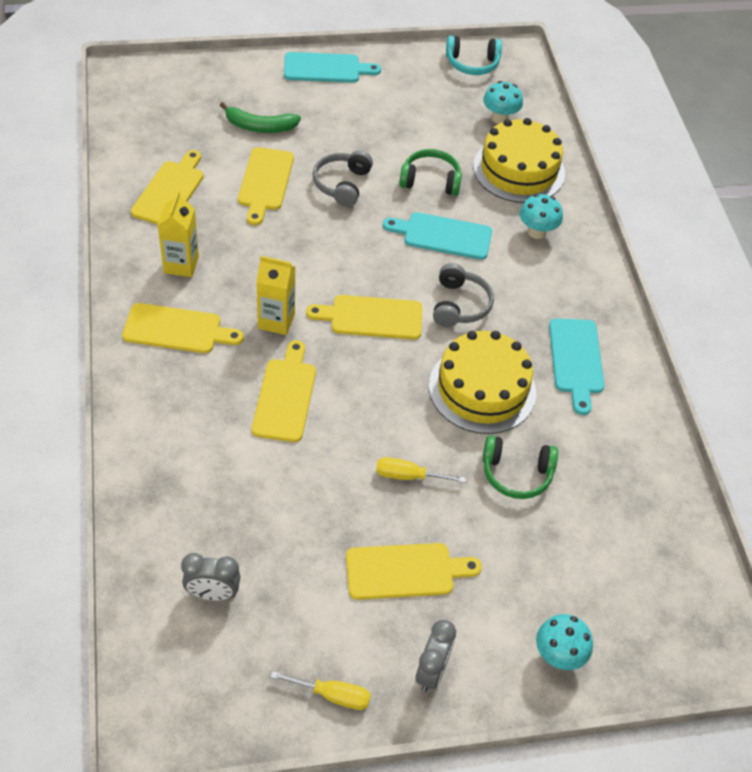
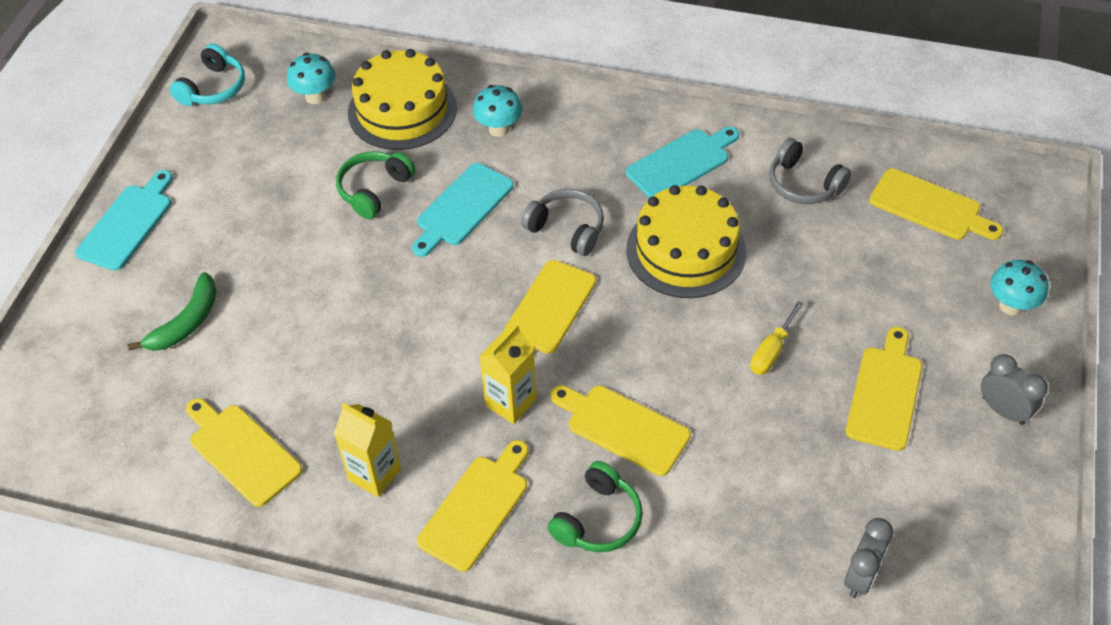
camera: 60 degrees left, 0 degrees up
(265, 182) = (285, 346): yellow cutting board -> yellow cutting board (929, 207)
(332, 695) = (1009, 503): yellow screwdriver -> none
(342, 184) = (333, 272): grey headphones -> grey headphones (803, 184)
(516, 473) = (800, 261): green headphones -> green headphones (598, 519)
(576, 360) = (681, 163): turquoise cutting board -> turquoise cutting board turned 60 degrees counterclockwise

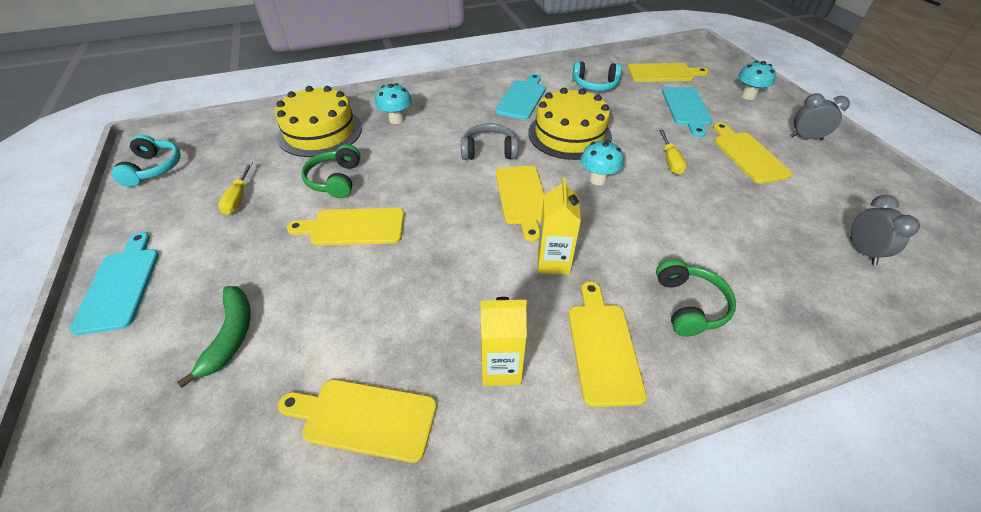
camera: 35 degrees left, 5 degrees down
(269, 169) = (238, 198): none -> yellow screwdriver
(315, 97) = (247, 146): turquoise mushroom -> turquoise mushroom (597, 179)
(462, 208) = (409, 166): turquoise cutting board -> turquoise cutting board (686, 108)
(623, 427) = (639, 240): yellow cutting board -> yellow cutting board (353, 227)
(803, 184) = (595, 85): grey headphones -> turquoise headphones

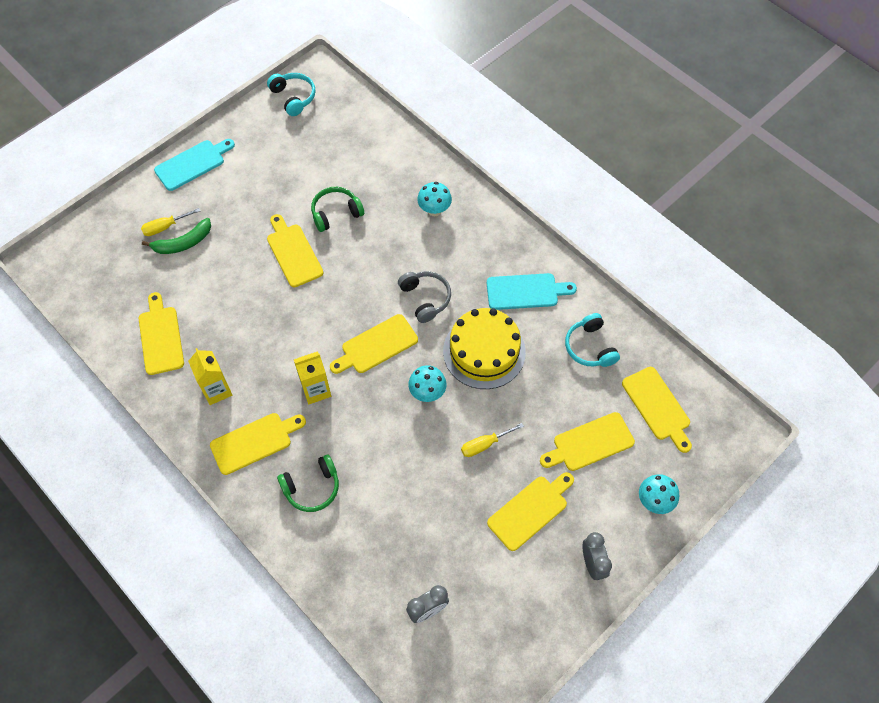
camera: 65 degrees right, 15 degrees up
(154, 168) = (293, 97): turquoise headphones -> turquoise headphones turned 90 degrees counterclockwise
(238, 198) = (288, 168): yellow screwdriver -> yellow screwdriver (165, 227)
(320, 132) = (388, 167): yellow cake -> none
(686, 108) = (590, 443): turquoise cutting board -> yellow cutting board

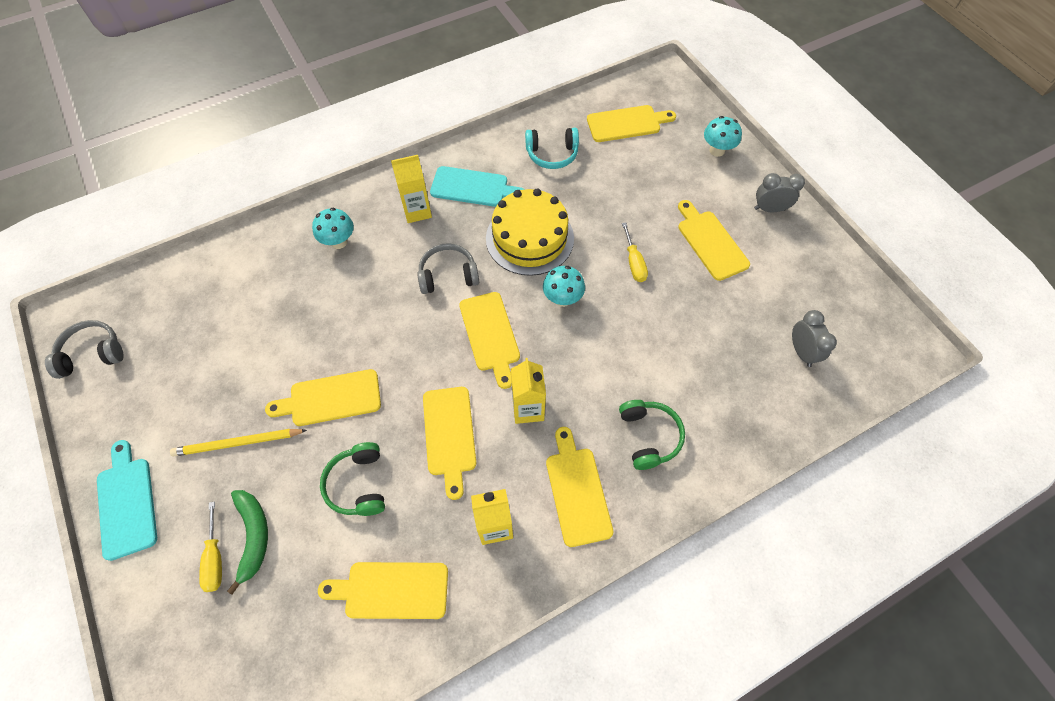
camera: 75 degrees left, 0 degrees up
(246, 208) = (238, 443): none -> yellow pencil
(293, 97) = (92, 354): turquoise headphones -> grey headphones
(336, 213) = (295, 340): green headphones -> green headphones (358, 484)
(484, 256) = (417, 211): none -> yellow carton
(526, 291) = (473, 187): turquoise cutting board -> turquoise cutting board turned 90 degrees clockwise
(590, 443) = (651, 180): yellow cutting board -> yellow cutting board (449, 435)

